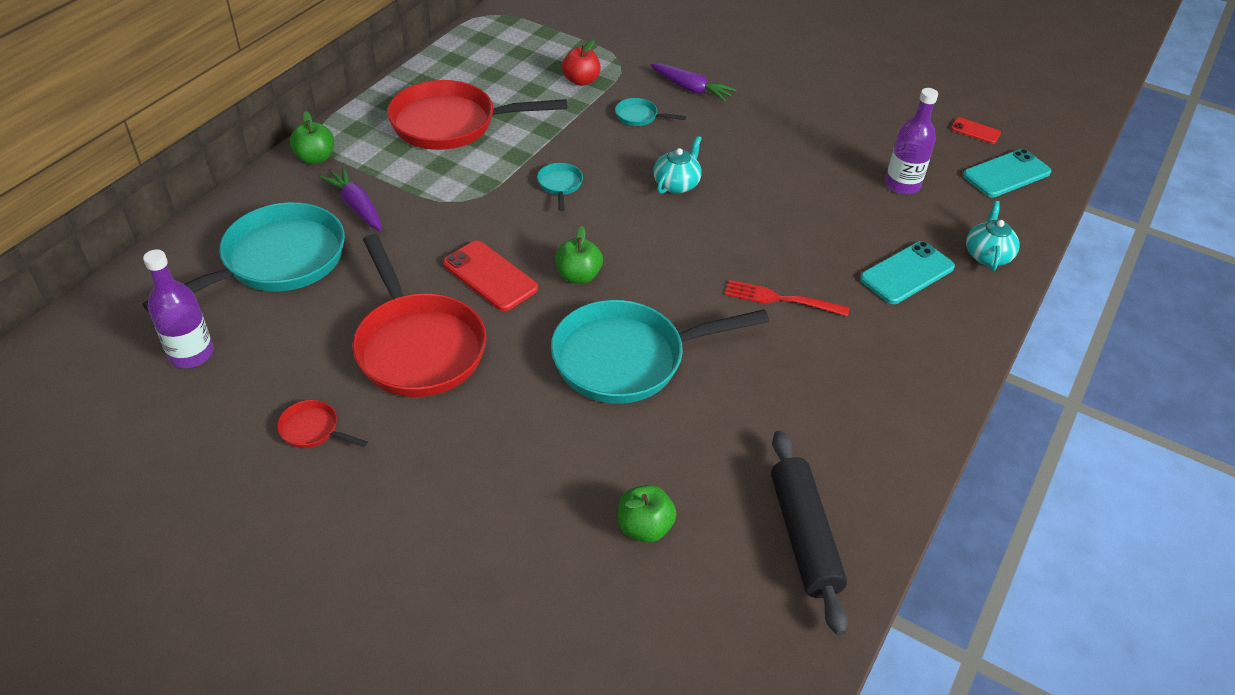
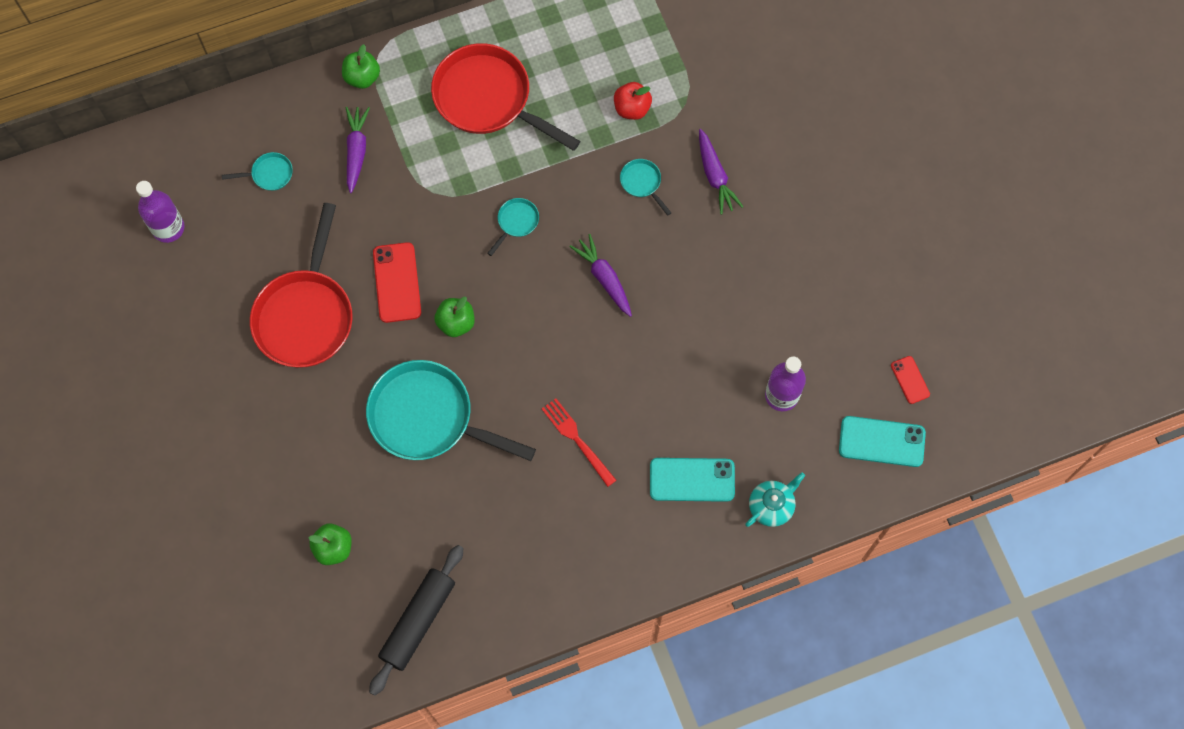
camera: 40 degrees right, 25 degrees up
(277, 261) = (269, 174): turquoise pan -> turquoise pan, size x0.42
(313, 430) = (200, 341): red pan -> none
(676, 184) = (604, 278): turquoise teapot -> purple carrot

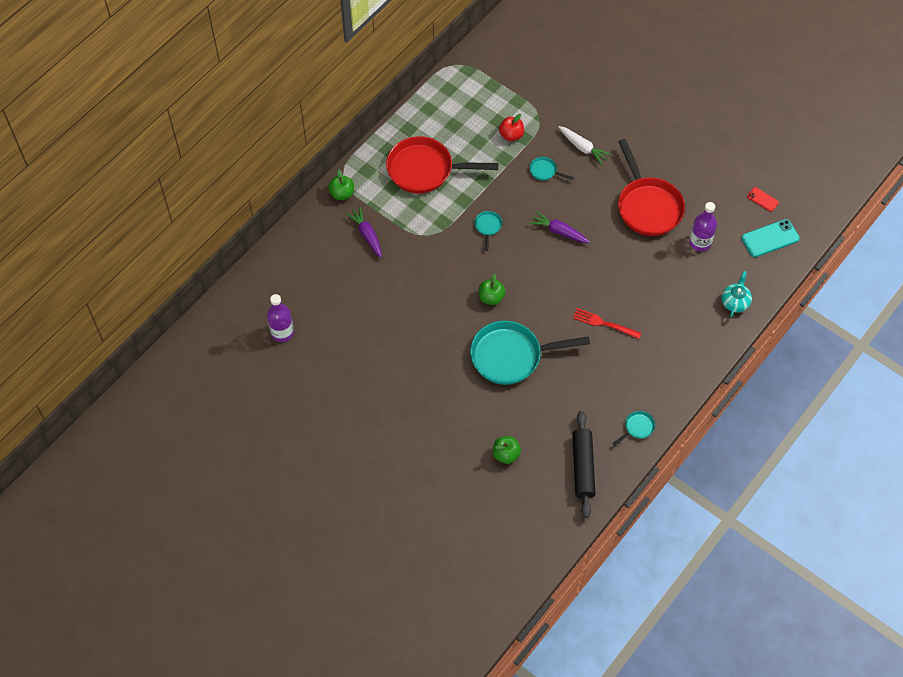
camera: 30 degrees left, 10 degrees down
(269, 174) = (323, 273): turquoise pan -> turquoise pan (637, 428)
(306, 315) = (400, 338): red pan -> red pan (648, 206)
(397, 282) = (441, 293): red phone -> none
(692, 480) = (682, 311): turquoise phone -> none
(715, 176) = (583, 148): purple carrot -> white carrot

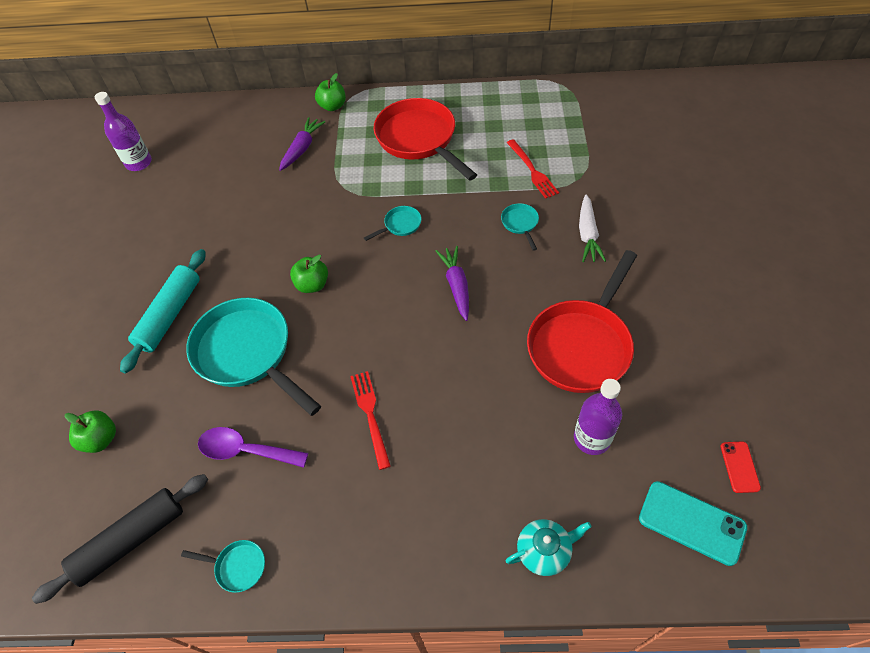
camera: 55 degrees right, 5 degrees down
(445, 380) = (170, 315): none -> turquoise rolling pin
(511, 135) = (532, 171): red apple -> red fork
(575, 390) = (246, 450): none -> purple spoon

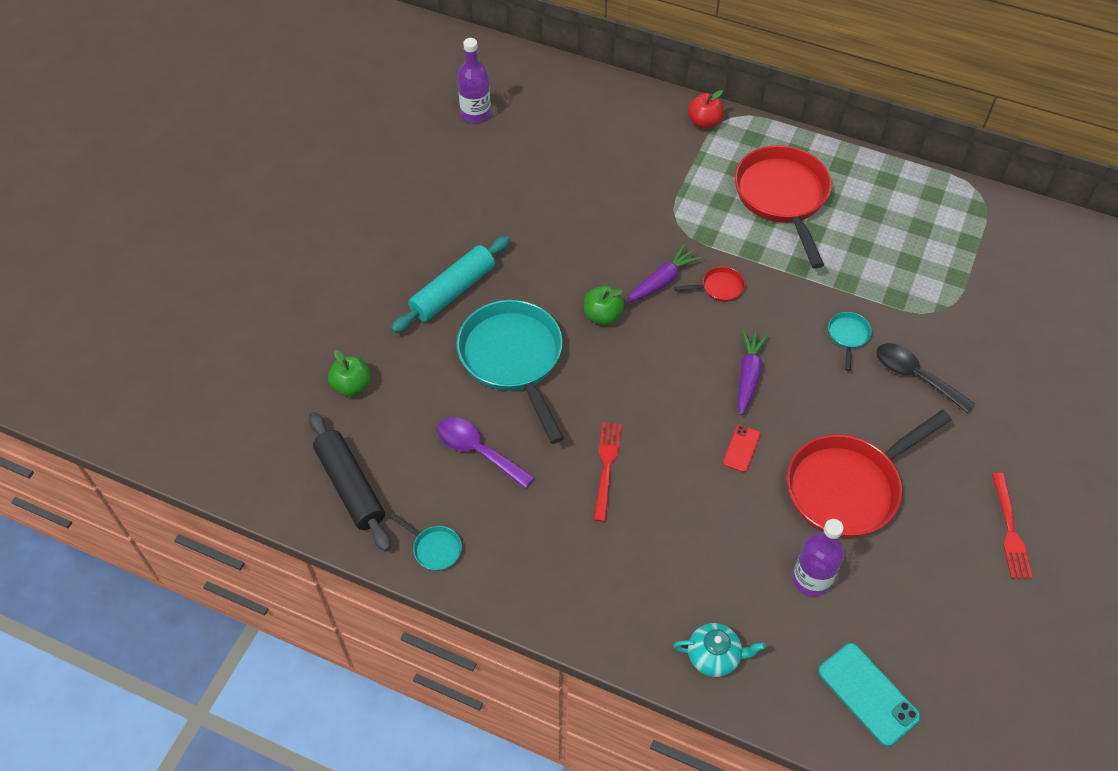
camera: 20 degrees right, 0 degrees up
(131, 540) = (350, 486): black rolling pin -> black rolling pin turned 75 degrees clockwise
(302, 148) = (651, 161): purple carrot -> purple carrot (662, 281)
(332, 106) = (704, 122): green apple -> red apple
(400, 225) = (719, 287): turquoise pan -> red pan
(532, 171) = (891, 282): red fork -> red fork (1010, 530)
(587, 234) = (915, 376): white carrot -> black spoon
(739, 467) = (945, 667): red phone -> red phone (741, 449)

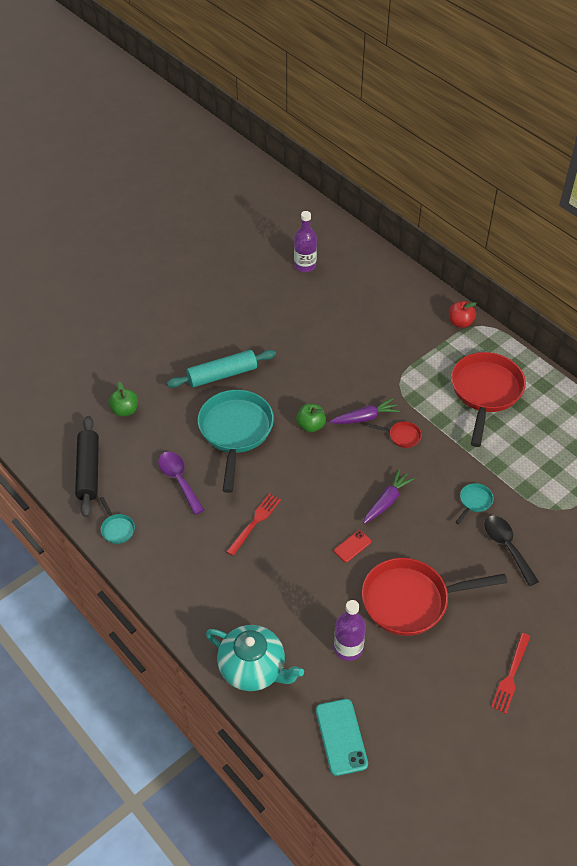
camera: 25 degrees right, 5 degrees down
(714, 656) = (253, 668): turquoise teapot -> turquoise teapot, size x1.71

